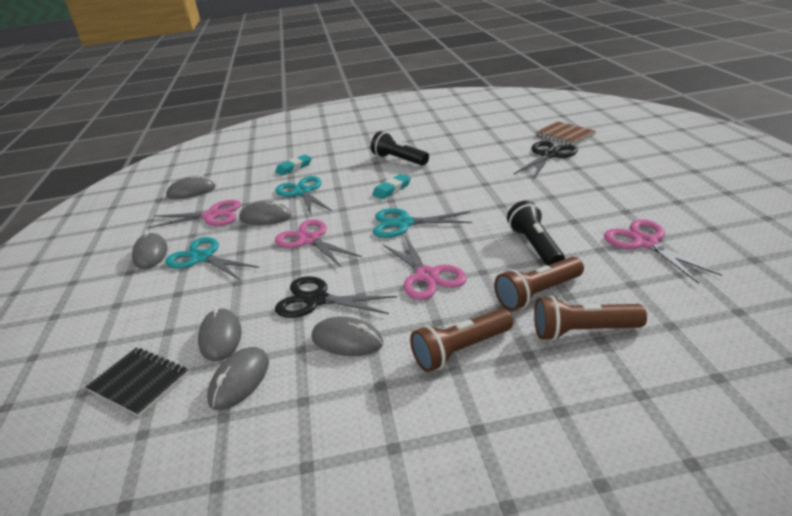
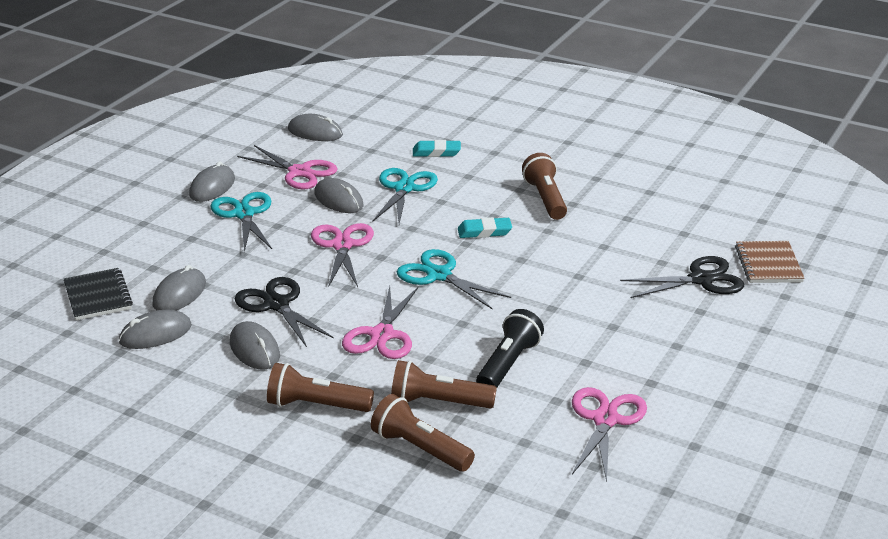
camera: 35 degrees right, 0 degrees up
(399, 160) = (545, 199): black flashlight -> brown flashlight

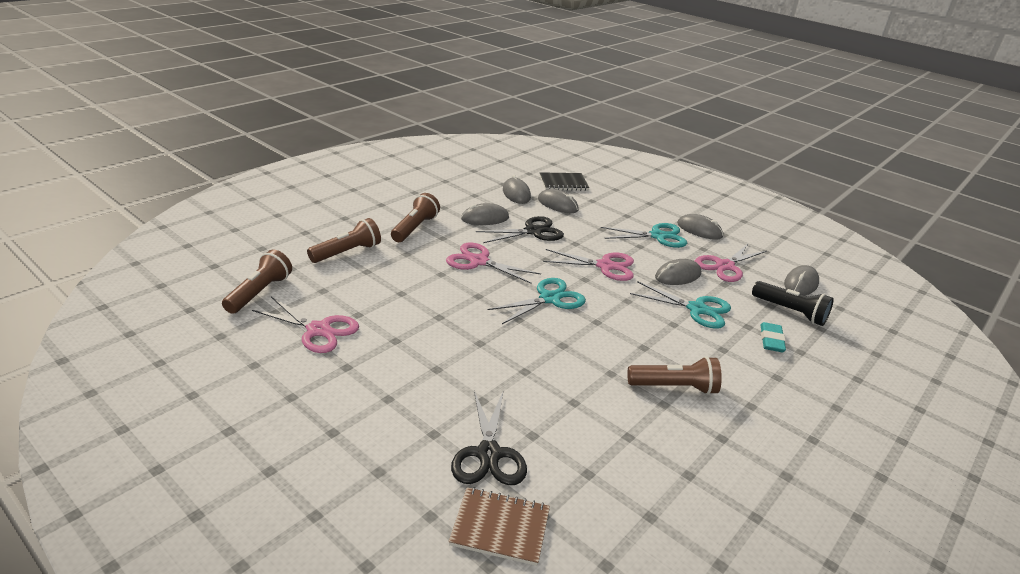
camera: 100 degrees right, 0 degrees up
(438, 402) = (389, 267): brown flashlight -> brown flashlight (259, 292)
(484, 231) = (615, 335): turquoise eraser -> none
(508, 364) = (414, 304): black flashlight -> black flashlight (790, 312)

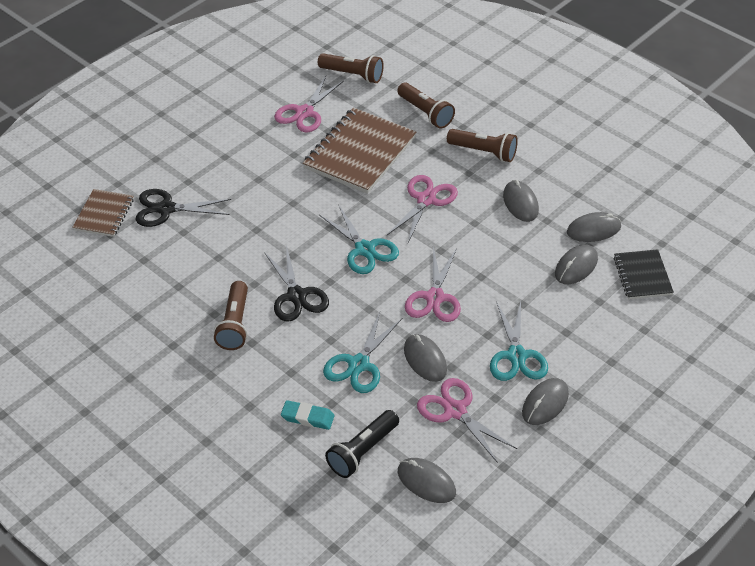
camera: 95 degrees right, 15 degrees up
(402, 294) = (360, 153): none -> brown notebook
(533, 231) = (499, 242): black scissors -> black scissors (296, 296)

